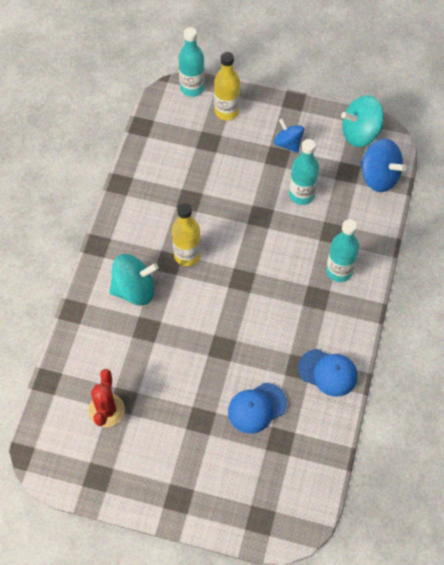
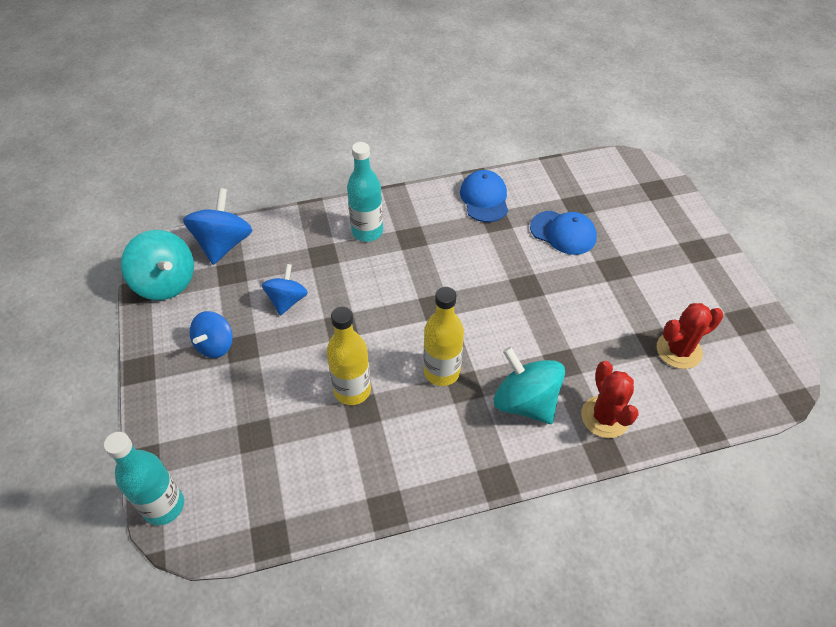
camera: 120 degrees left, 10 degrees down
(94, 328) = (605, 417): none -> red cactus
(226, 111) = (191, 438): yellow bottle -> yellow bottle (352, 390)
(301, 195) = (287, 300): turquoise bottle -> blue spinning top

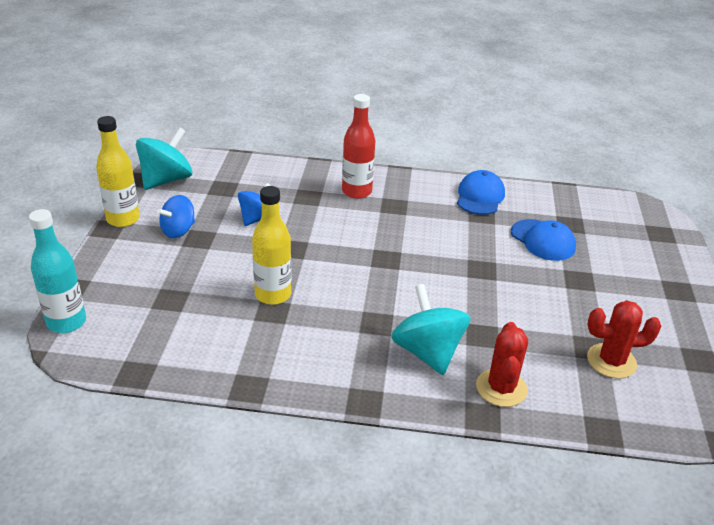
camera: 20 degrees right, 15 degrees down
(166, 282) = (166, 180): turquoise spinning top -> turquoise spinning top turned 120 degrees counterclockwise
(224, 244) = (229, 168): blue spinning top -> none
(367, 232) = (357, 191): turquoise bottle -> red bottle
(441, 372) = (362, 306): yellow bottle -> yellow bottle (123, 219)

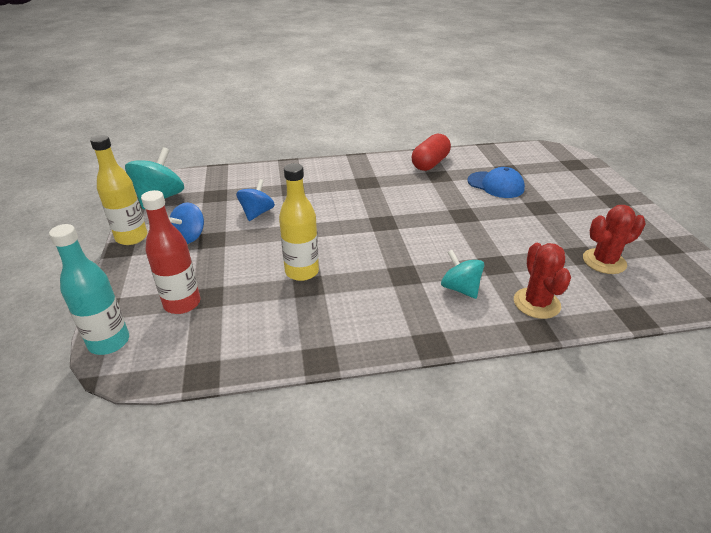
camera: 15 degrees left, 0 degrees up
(357, 191) = (331, 177): red bottle -> red bottle (182, 303)
(427, 352) = (460, 288): turquoise spinning top -> turquoise spinning top, size x0.65
(480, 196) = (430, 163): blue cap -> red capsule

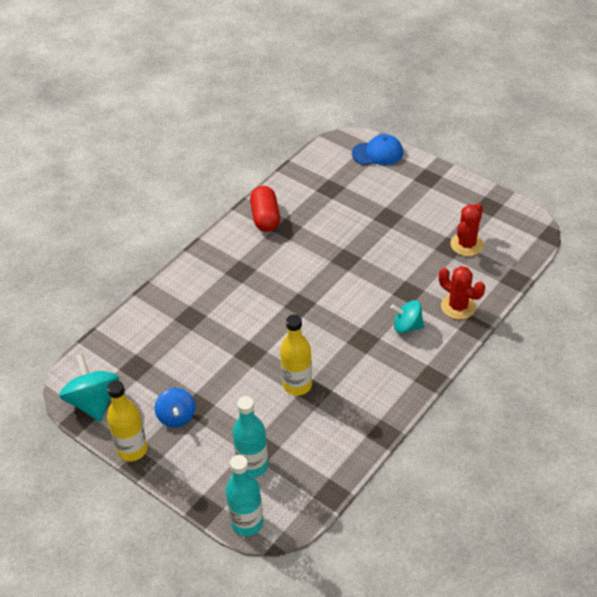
camera: 40 degrees left, 10 degrees up
(182, 303) = (253, 465): red bottle -> turquoise bottle
(257, 213) = (196, 360): blue spinning top -> none
(495, 185) = (338, 212): blue cap -> blue cap (377, 153)

